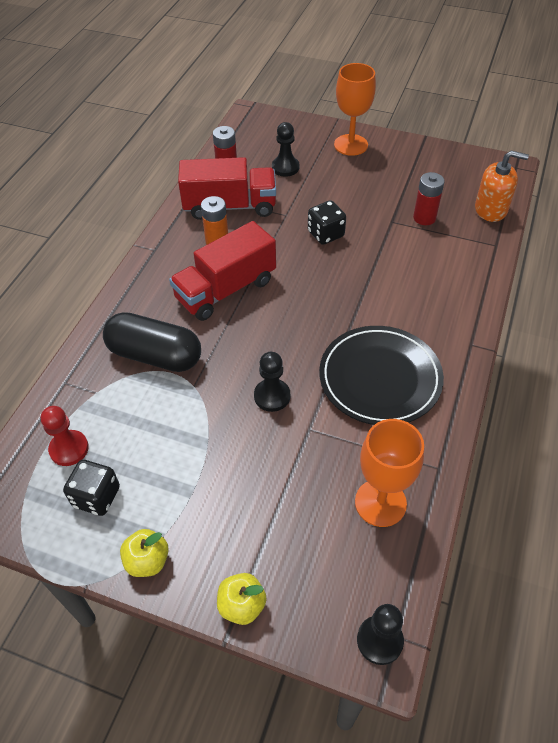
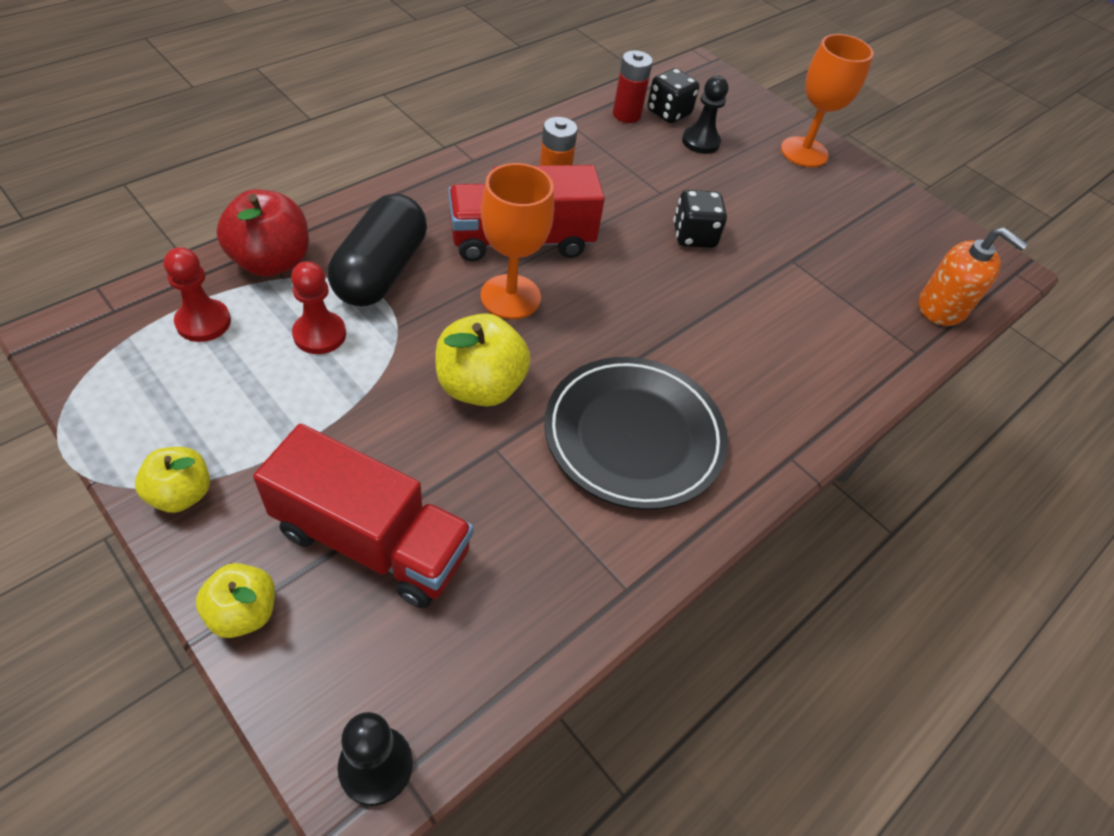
camera: 20 degrees right, 0 degrees up
(79, 386) = (272, 262): none -> red apple
(96, 497) = (188, 390): black dice -> black dice (668, 113)
(150, 417) = (319, 334): none -> red pawn
(155, 355) = (381, 271): black capsule -> black capsule turned 60 degrees clockwise
(230, 206) = (599, 154): red truck -> red truck (372, 541)
(272, 396) = (480, 386): black pawn -> yellow apple
(380, 503) = (515, 589): orange goblet -> orange goblet (510, 297)
(424, 218) = (840, 276): red battery -> none

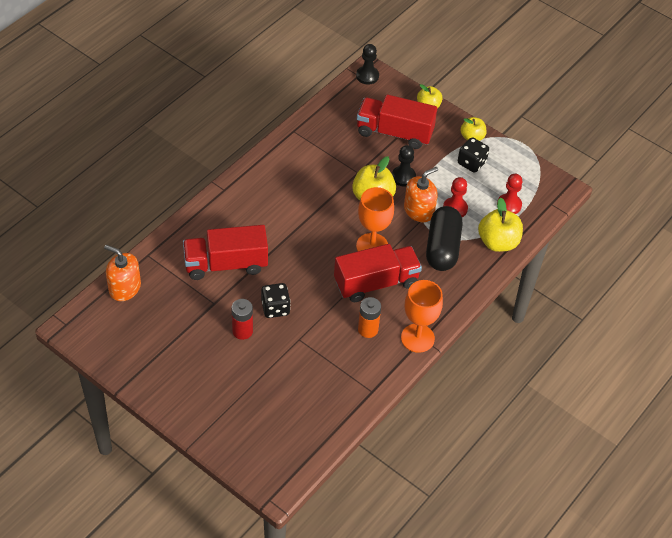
camera: 175 degrees right, 0 degrees up
(272, 262) = (498, 242): red apple -> yellow apple
(395, 343) = (419, 210): none -> orange soap dispenser
(626, 115) = (331, 409): red battery -> red battery (242, 331)
(633, 436) = (298, 187): black plate -> none
(668, 113) = (300, 420): black dice -> black dice (471, 163)
(700, 142) = (274, 394): black pawn -> black pawn (403, 177)
(777, 313) = (226, 264): none -> red truck
(804, 152) = (197, 403): orange goblet -> orange goblet (417, 338)

